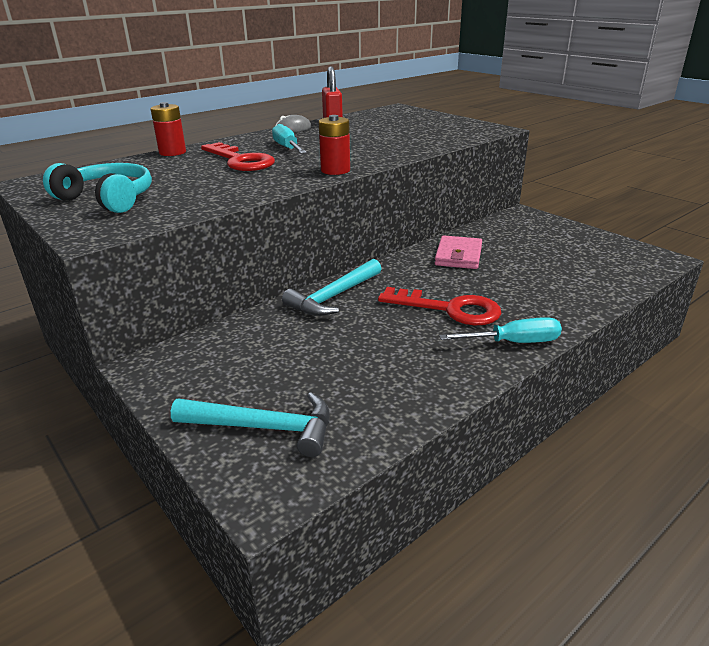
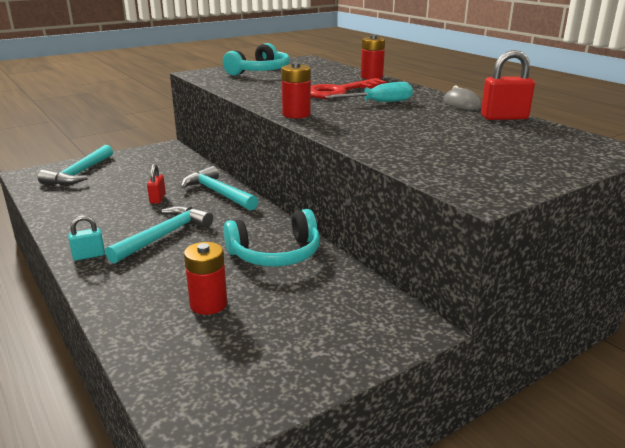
camera: 95 degrees right, 5 degrees down
(357, 331) = (158, 199): none -> red padlock
(450, 309) = (164, 236): red key -> turquoise hammer
(458, 256) = (276, 254): pink wallet -> turquoise headphones
(513, 342) = (89, 255): turquoise screwdriver -> turquoise padlock
(548, 271) = (208, 304): none -> red battery

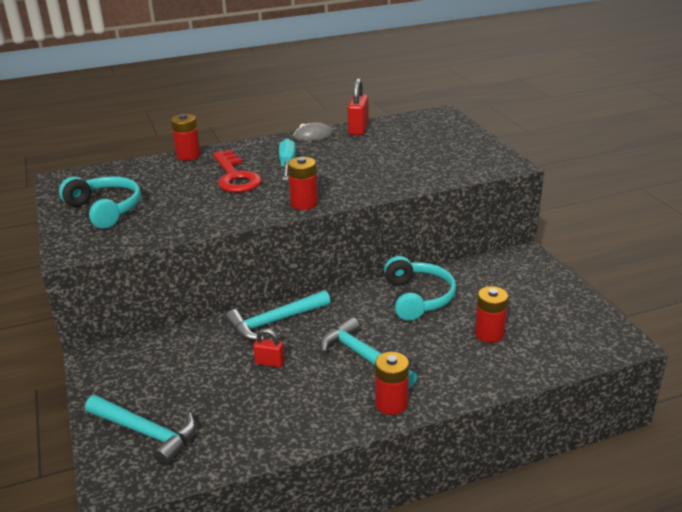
camera: 75 degrees left, 5 degrees up
(89, 255) = (391, 404): turquoise padlock -> red battery

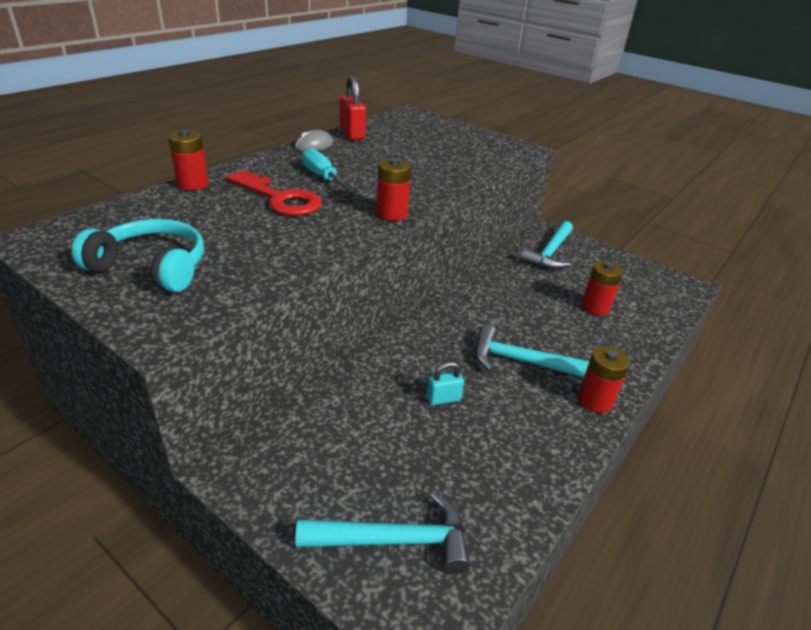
camera: 35 degrees left, 5 degrees up
(270, 362) = (443, 399): red padlock -> turquoise padlock
(274, 322) = (402, 353): turquoise hammer -> turquoise hammer (550, 253)
(418, 298) = (506, 290): turquoise headphones -> none

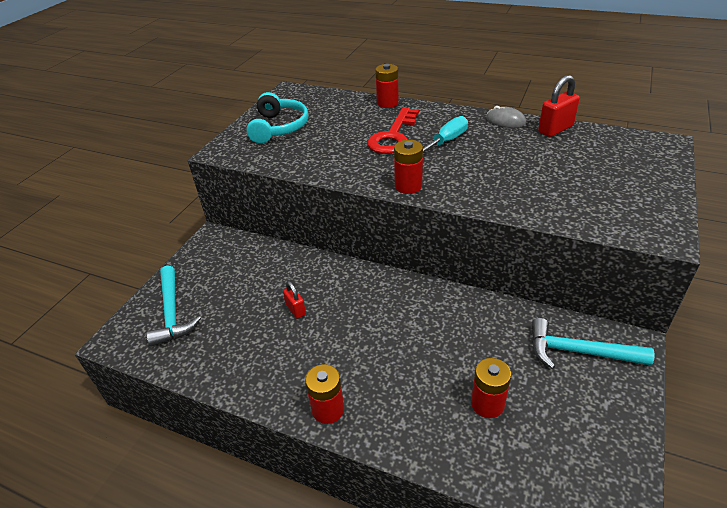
camera: 80 degrees right, 5 degrees up
(443, 399) = (296, 310): turquoise padlock -> red padlock
(522, 362) = (360, 351): turquoise hammer -> none

